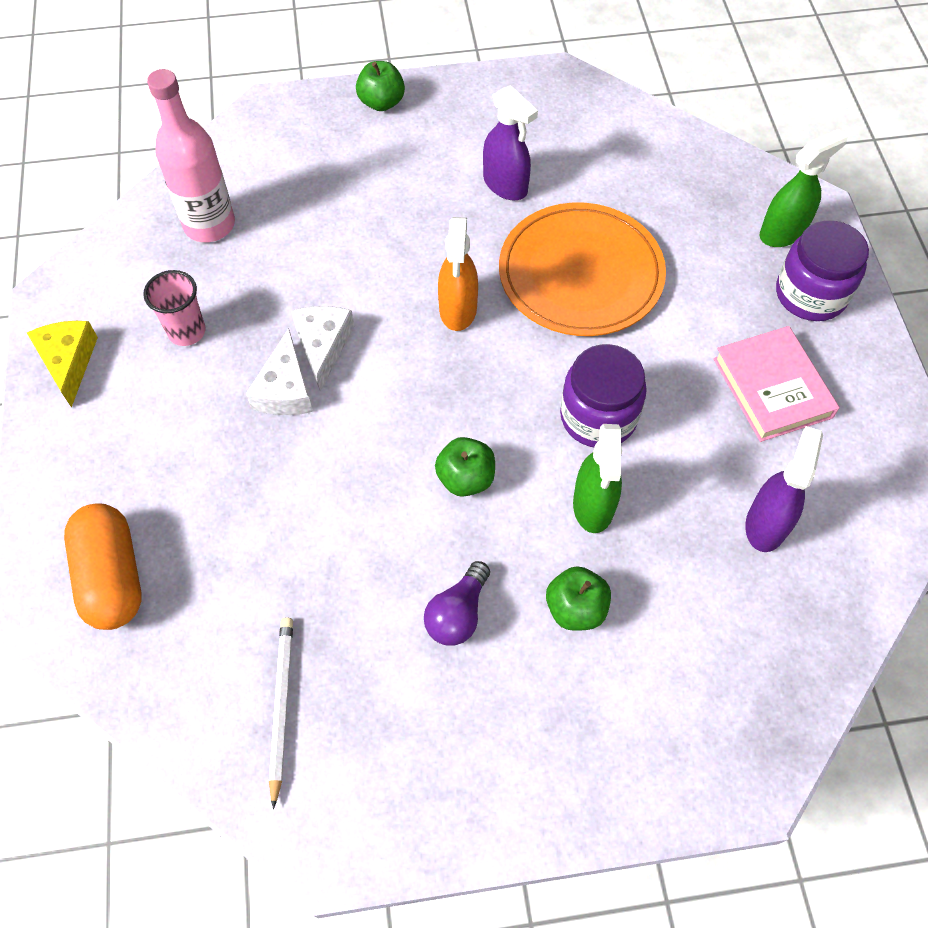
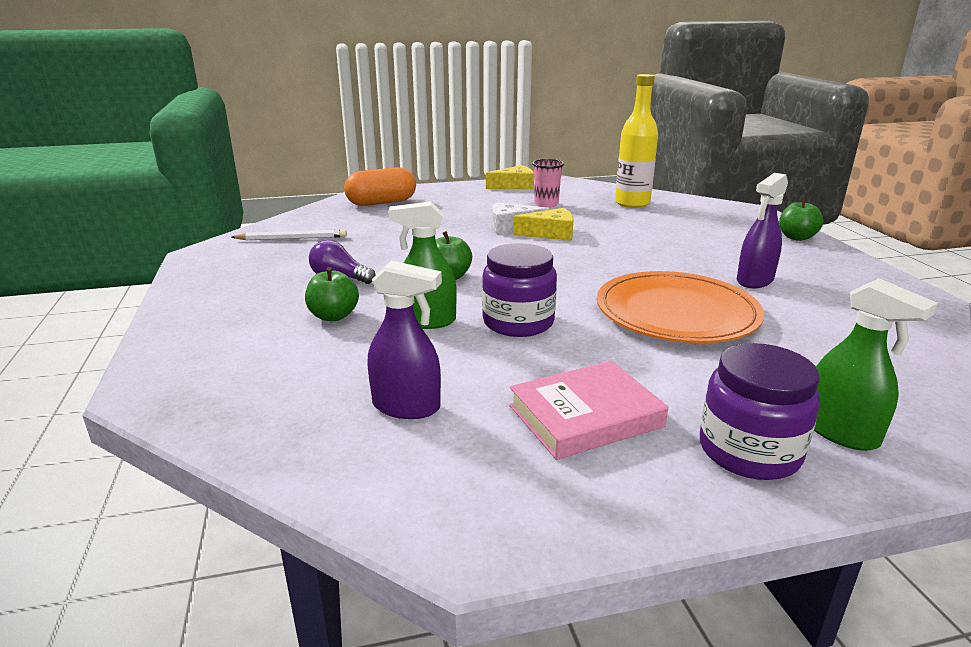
camera: 85 degrees right, 35 degrees down
(209, 225) = (632, 203): pink bottle -> yellow bottle
(323, 346) = (550, 233): white cheese -> yellow cheese
(458, 309) = (605, 269): orange spray bottle -> none

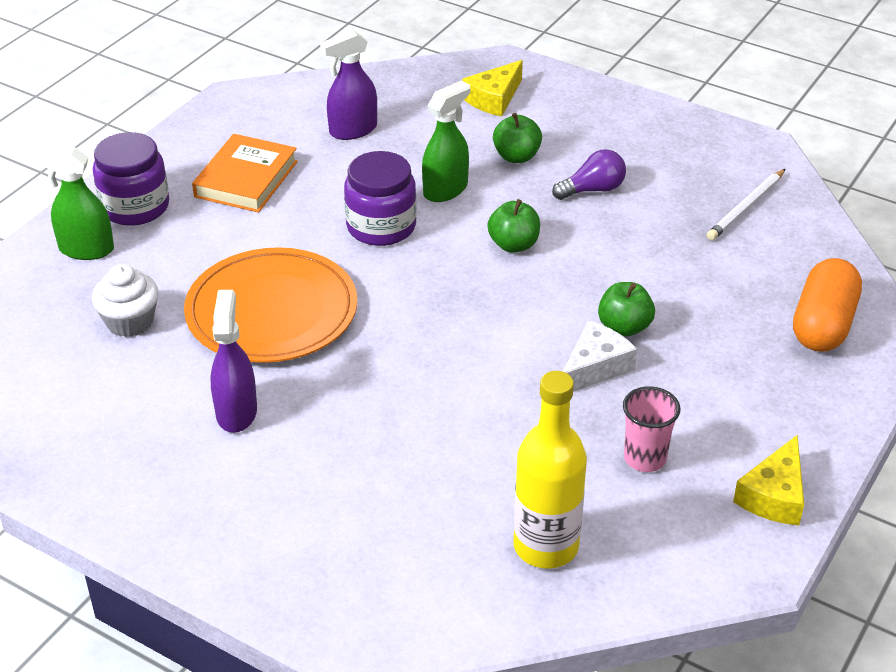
camera: 135 degrees right, 15 degrees up
(550, 233) = (534, 380): yellow cheese -> yellow cheese (494, 98)
(585, 416) = (246, 179): pink book -> orange book
(796, 237) = (245, 570): green apple -> green apple (624, 327)
(814, 353) = (130, 321): none -> white cupcake

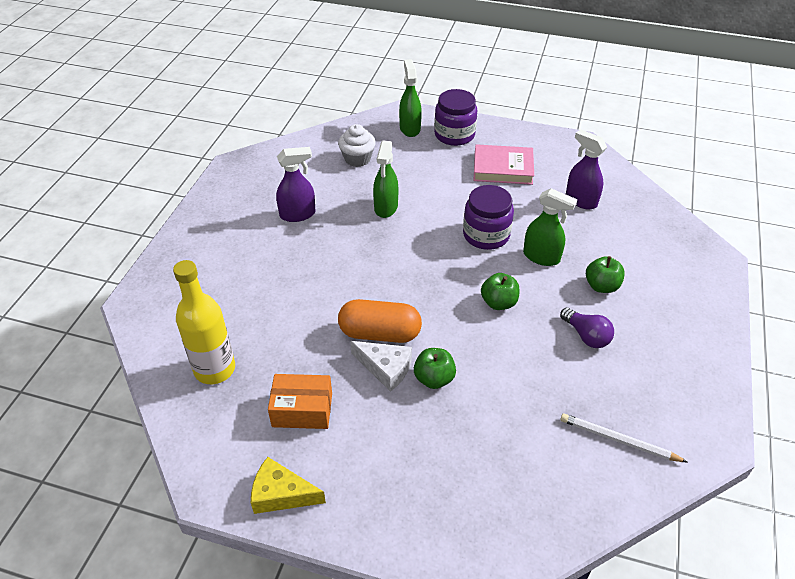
camera: 75 degrees right, 5 degrees up
(246, 179) = (503, 168): orange book -> pink book
(272, 311) = (386, 207): orange plate -> green spray bottle
(494, 98) = (666, 261): yellow cheese -> none
(645, 458) = (302, 410): pink cup -> orange box
(823, 325) = (487, 513): orange capsule -> orange capsule (380, 333)

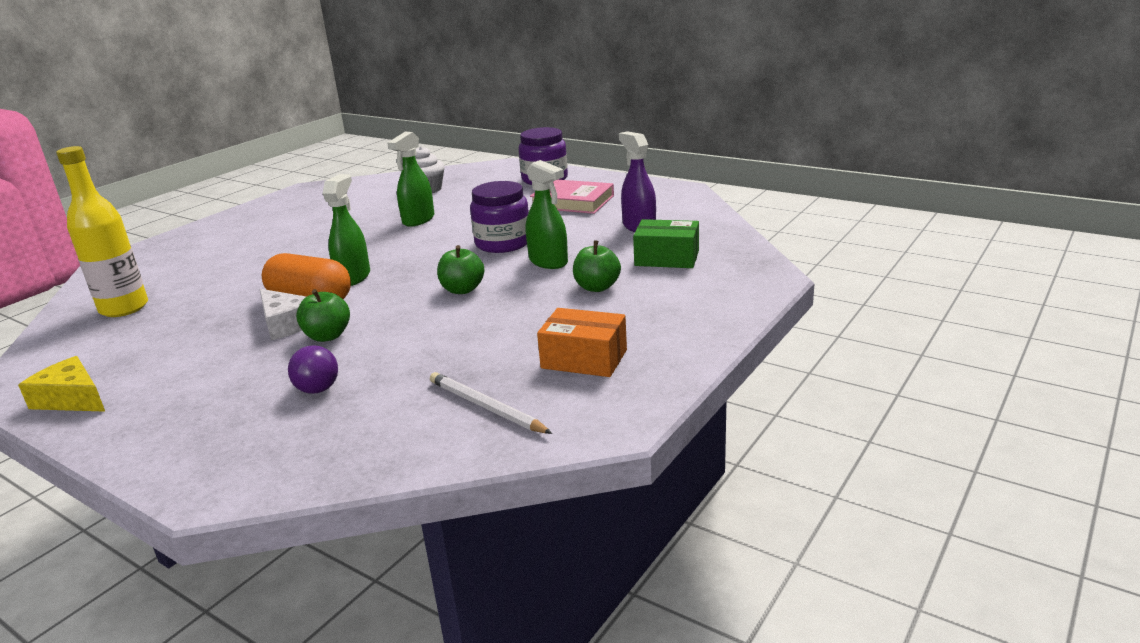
camera: 20 degrees right, 20 degrees down
(298, 214) = (327, 220): purple spray bottle -> none
(302, 410) = (168, 343): orange box -> orange box (584, 359)
(410, 128) = (502, 174): green spray bottle -> green spray bottle (353, 277)
(586, 336) = (537, 322): purple light bulb -> purple light bulb (317, 383)
(629, 241) = (667, 258): none -> green box

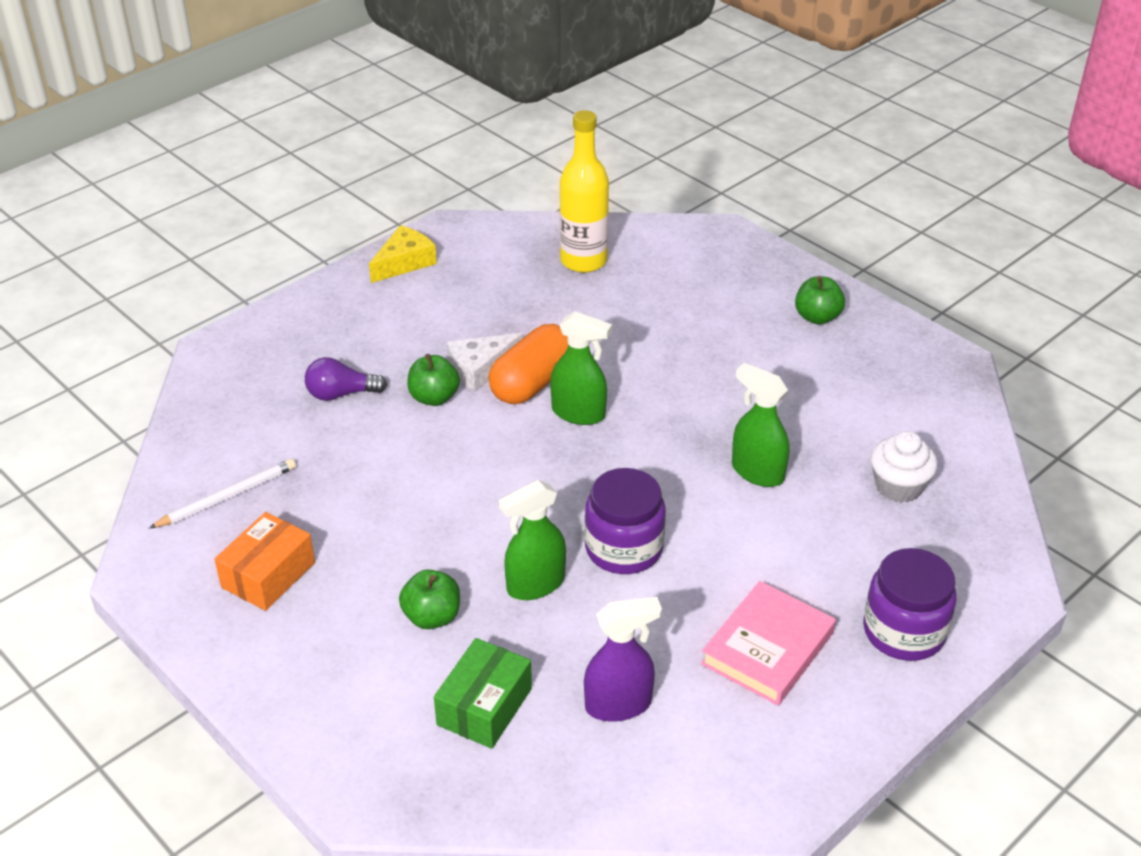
camera: 100 degrees right, 15 degrees up
(462, 290) = (492, 499): green apple -> green apple (817, 317)

